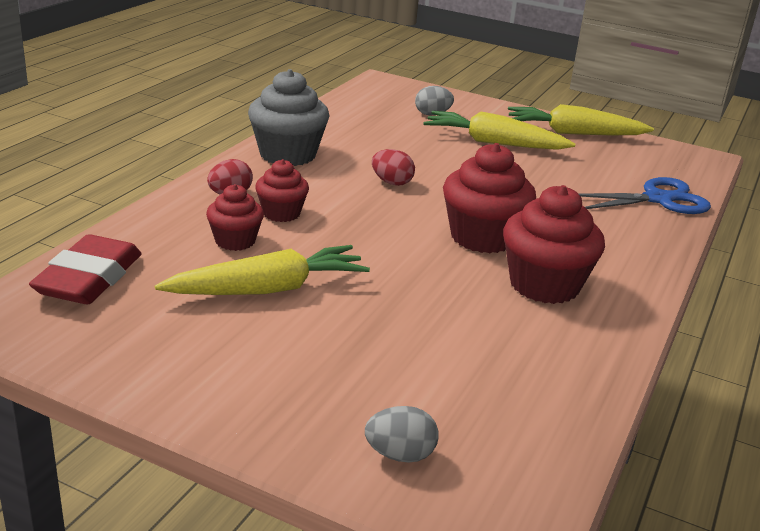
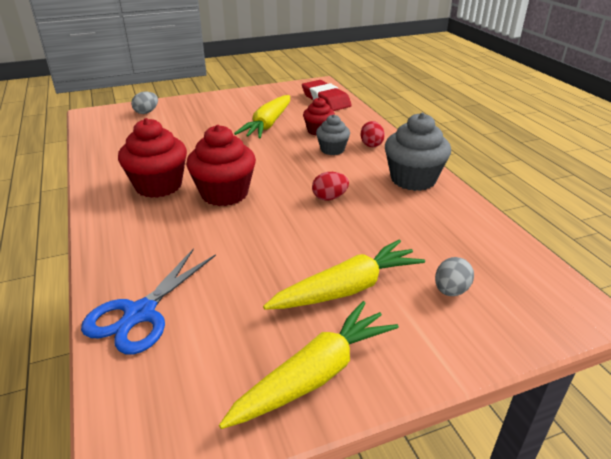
camera: 135 degrees right, 5 degrees up
(281, 213) = (332, 150): red cupcake -> grey cupcake

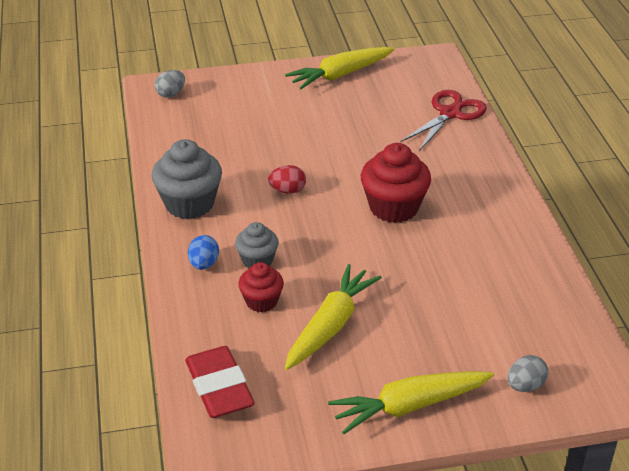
camera: 170 degrees left, 5 degrees up
(140, 314) = (450, 113): blue scissors -> red scissors
(158, 186) = (465, 225): red cupcake -> none
(347, 288) = (303, 113): yellow carrot -> yellow carrot (409, 406)
(371, 144) = (204, 264): red egg -> blue egg
(450, 290) = (231, 105): grey egg -> grey egg (171, 94)

